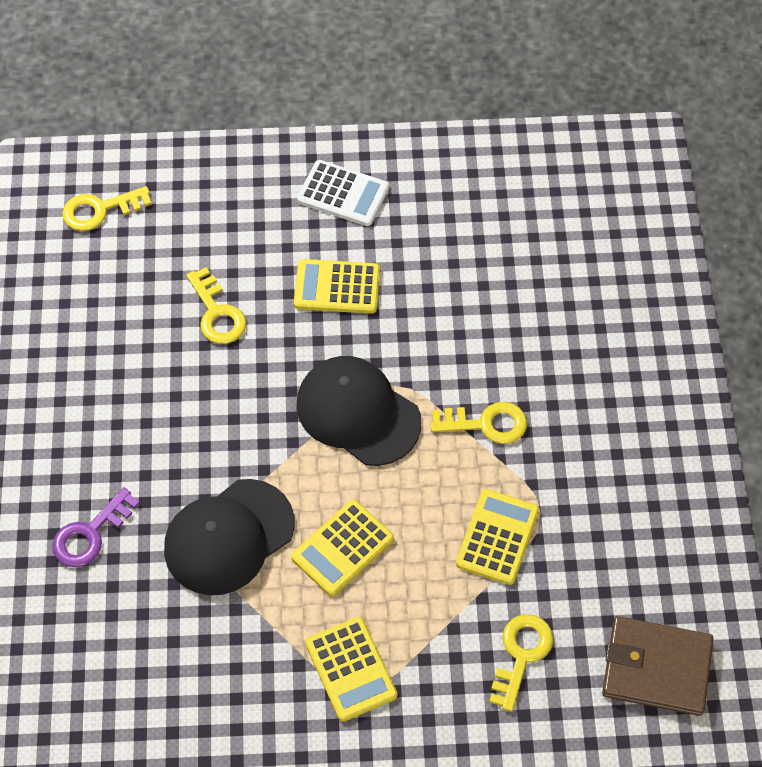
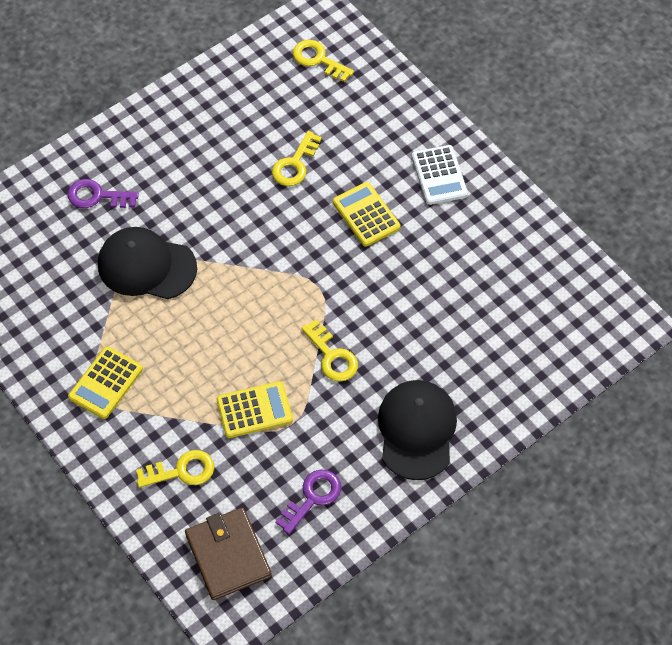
camera: 55 degrees right, 0 degrees up
(342, 548) = (183, 330): yellow calculator -> none
(358, 413) = (284, 281): black cap -> black cap (416, 430)
(642, 544) = (312, 497): none -> purple key

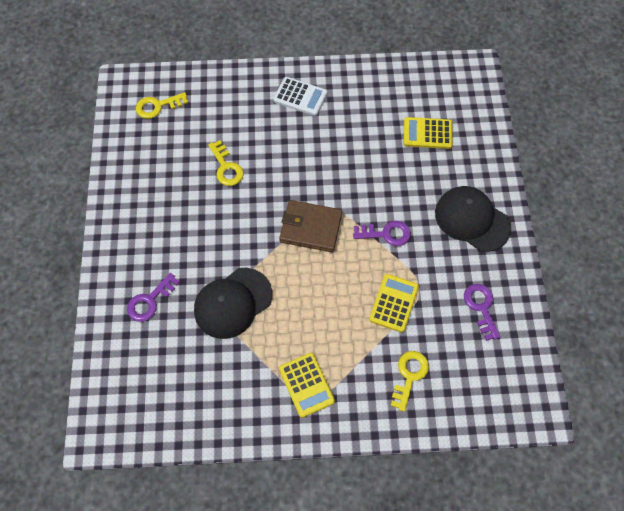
camera: 55 degrees left, 5 degrees up
(228, 555) = (491, 384): brown wallet -> brown wallet (311, 227)
(332, 356) = (386, 234): yellow key -> purple key
(366, 215) = (297, 152): yellow calculator -> yellow calculator (427, 133)

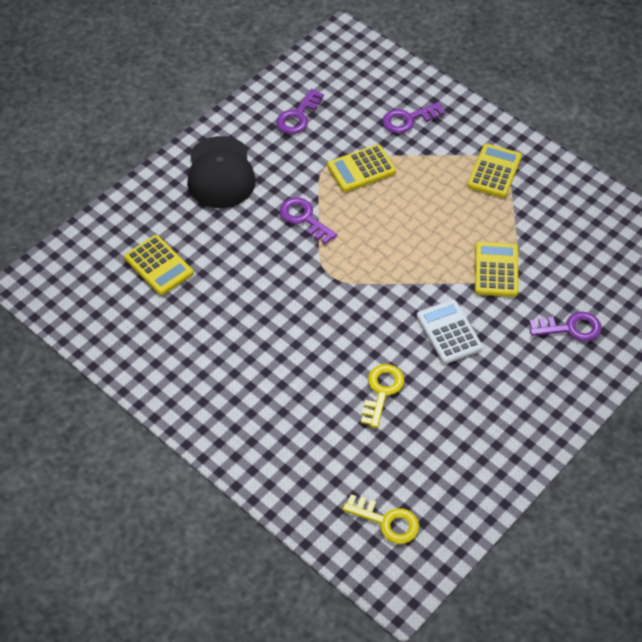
camera: 135 degrees left, 10 degrees down
(233, 303) = (496, 270): black cap -> yellow calculator
(300, 97) = (228, 401): white calculator -> white calculator (449, 332)
(311, 227) = (363, 274): brown wallet -> none
(409, 376) = (408, 119): yellow key -> purple key

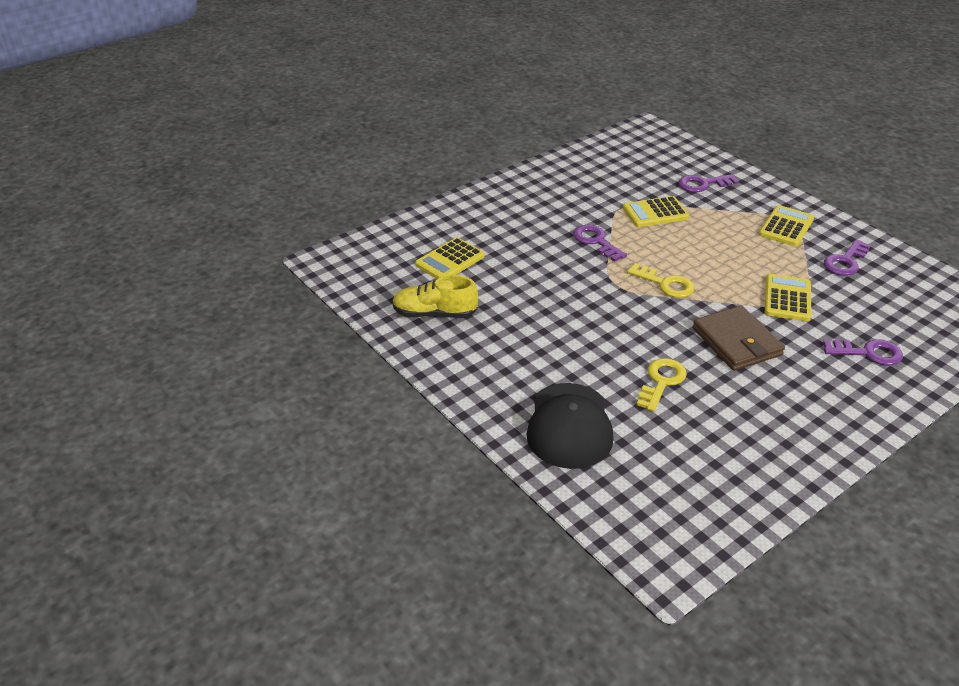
camera: 10 degrees right, 15 degrees down
(155, 339) = (434, 314): none -> yellow shoe
(158, 266) = (450, 260): yellow calculator -> yellow calculator turned 75 degrees clockwise
(220, 173) = (521, 203): black cap -> black cap (569, 426)
(298, 116) = (599, 173): purple key -> purple key (845, 261)
(387, 521) = (658, 498): yellow key -> yellow key (665, 284)
(449, 332) = (736, 342): white calculator -> brown wallet

